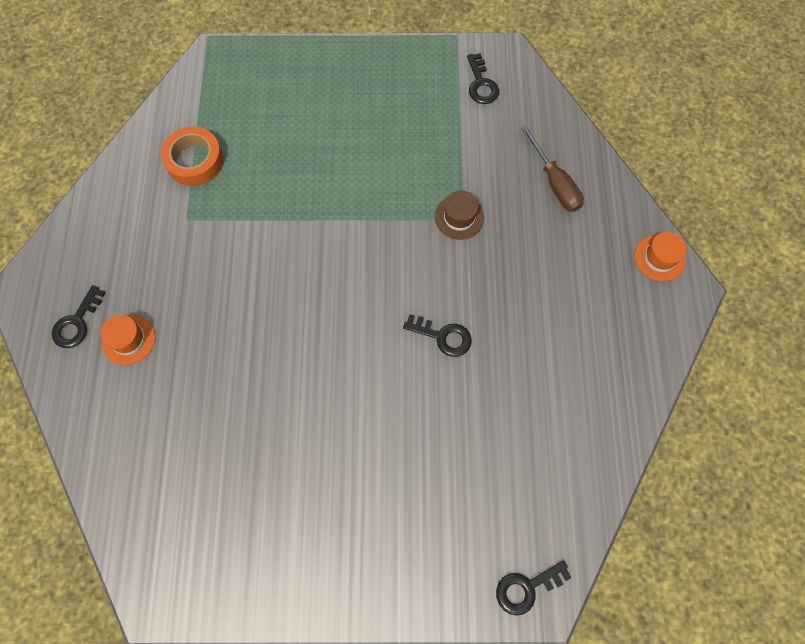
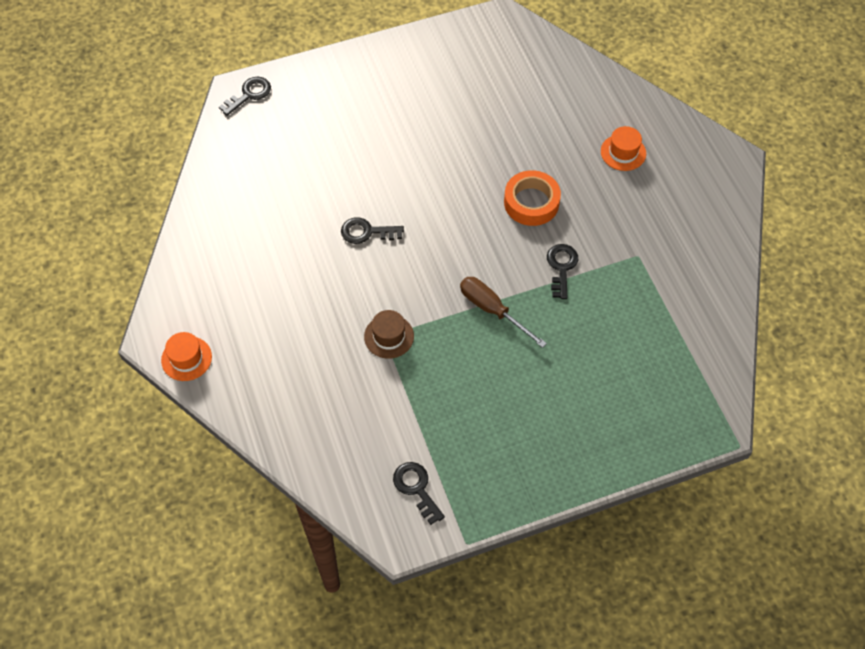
camera: 160 degrees right, 10 degrees down
(77, 322) = (672, 151): black key -> black key (561, 267)
(195, 161) = (664, 309): orange tape -> orange tape (531, 202)
(554, 182) = (306, 401): brown screwdriver -> brown screwdriver (492, 310)

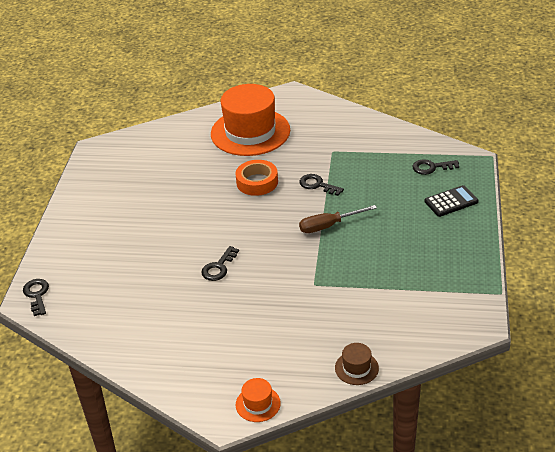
camera: 60 degrees left, 20 degrees down
(389, 336) = (315, 282): brown hat -> brown hat (356, 368)
(416, 488) = (446, 305): black key -> black key (431, 167)
(612, 428) = (451, 201): none -> black calculator
(623, 152) = (250, 132): orange hat -> orange hat, size x2.41

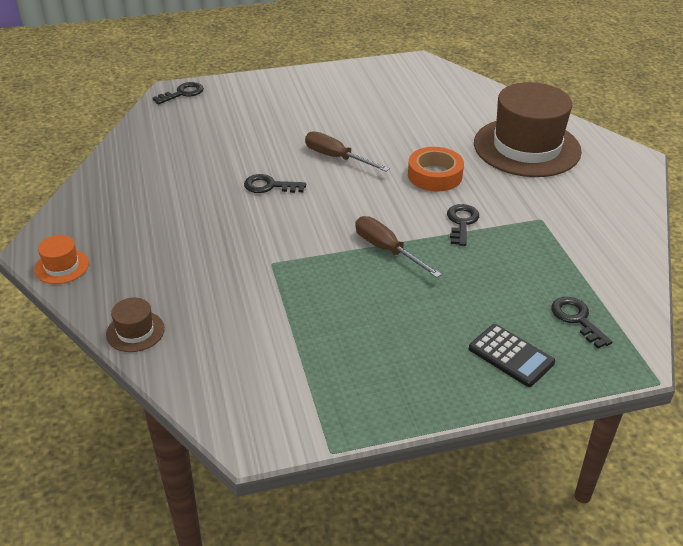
camera: 65 degrees right, 0 degrees up
(203, 224) = (336, 157): none -> brown screwdriver
(250, 132) = (526, 147): orange hat -> brown hat

